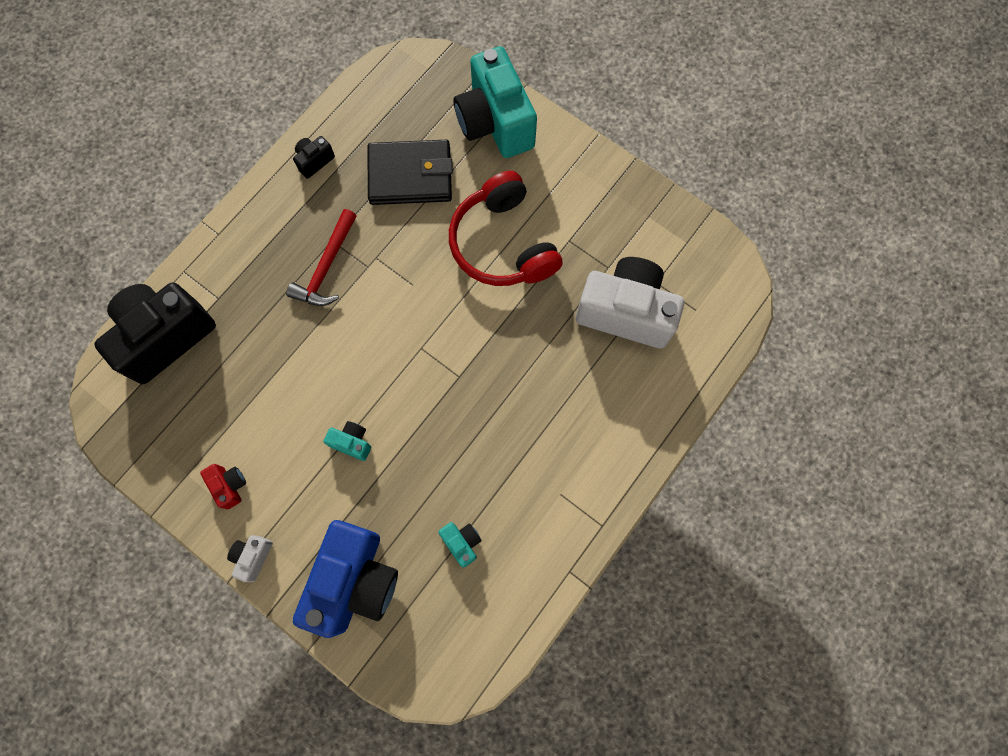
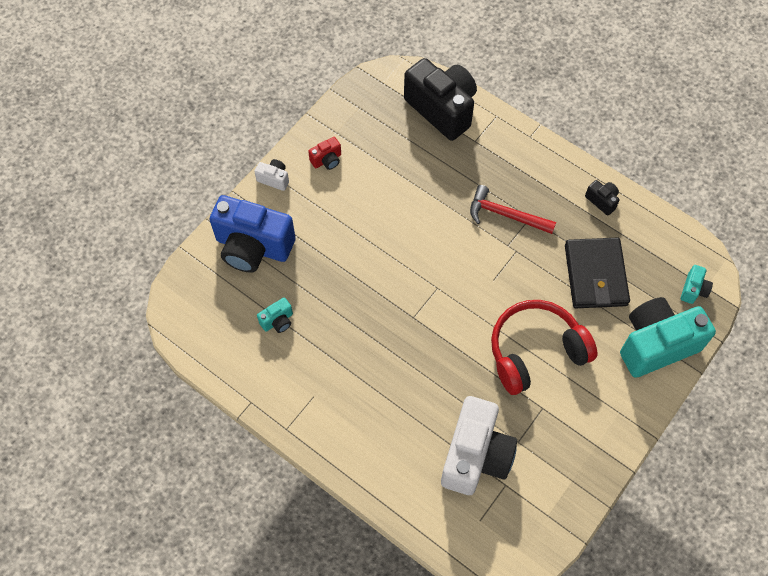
camera: 90 degrees right, 10 degrees down
(352, 442) = (358, 240): turquoise camera -> turquoise camera (693, 290)

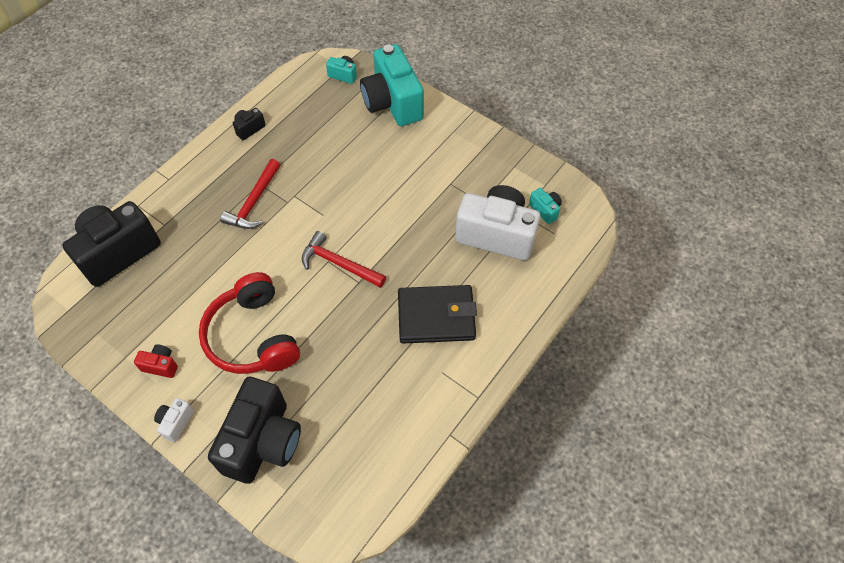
camera: 90 degrees left, 5 degrees down
(253, 247) = (263, 442): blue camera -> black camera
(277, 321) = (357, 411): turquoise camera -> turquoise camera (545, 210)
(327, 160) = (161, 365): red camera -> red camera turned 45 degrees counterclockwise
(434, 298) = (339, 263): none -> red hammer
(535, 351) = (397, 186): red headphones -> red headphones (253, 336)
(595, 275) = (324, 138): black wallet -> black wallet (436, 316)

